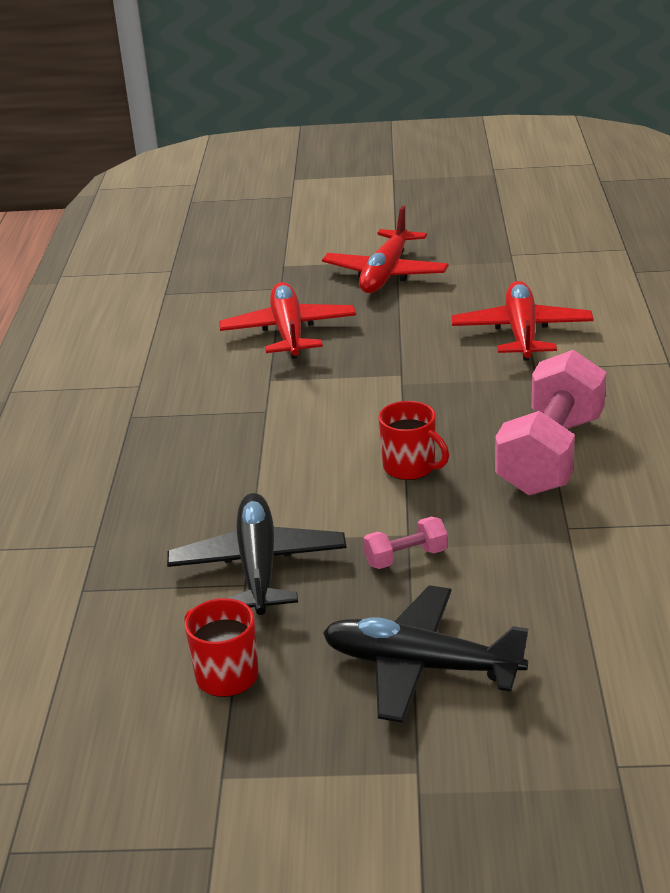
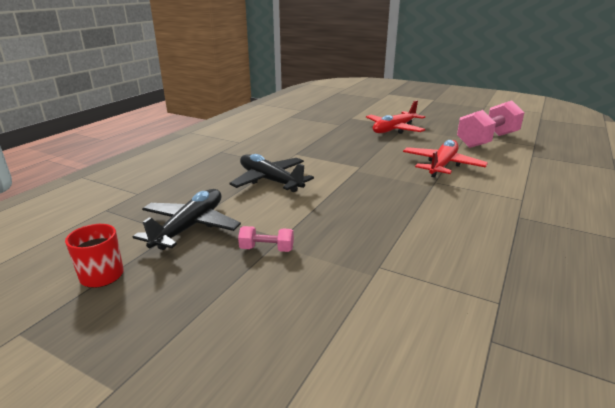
camera: 25 degrees right, 5 degrees down
(288, 332) = (325, 139): red plane -> none
(410, 467) = (319, 206): red mug -> none
(420, 666) = (202, 315): black plane -> black plane (270, 180)
(551, 454) = (406, 224): pink dumbbell -> pink dumbbell (487, 140)

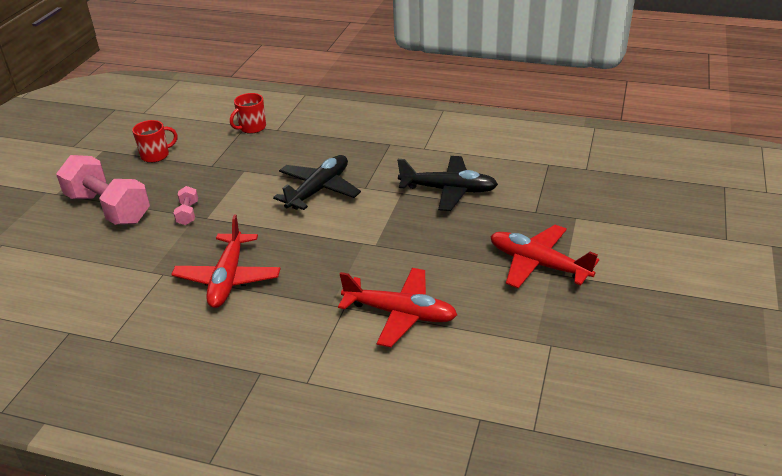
camera: 80 degrees right, 10 degrees up
(115, 206) = (252, 127): none -> red mug
(190, 227) = (221, 170): black plane -> black plane (448, 190)
(394, 227) = (228, 279): none -> red plane
(487, 140) = (533, 369): pink dumbbell -> pink dumbbell (108, 208)

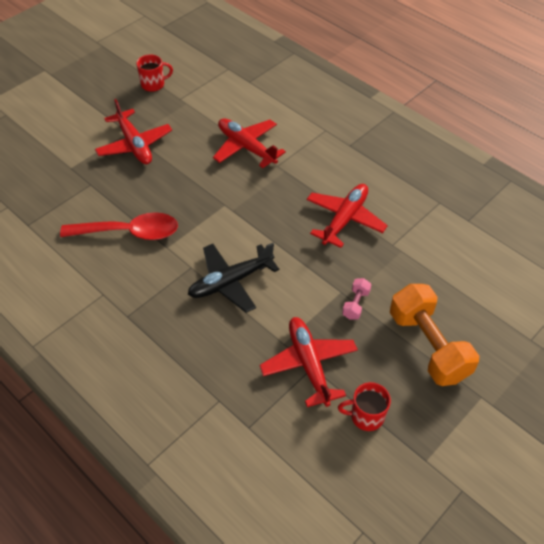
camera: 155 degrees left, 15 degrees up
(108, 208) = (428, 346): pink dumbbell -> orange dumbbell
(215, 166) = (308, 364): none -> red plane
(252, 127) = (244, 418): red mug -> red mug (153, 84)
(448, 190) = (129, 232): black plane -> red spoon

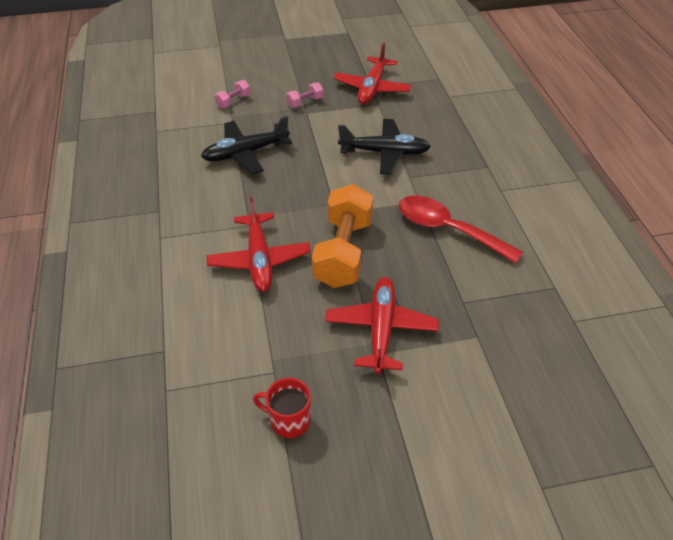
camera: 145 degrees left, 5 degrees down
(345, 219) = (245, 153): red plane -> black plane
(366, 416) = (361, 56): red mug -> none
(419, 268) = (233, 101): none -> pink dumbbell
(428, 346) = (285, 66): orange dumbbell -> orange dumbbell (343, 252)

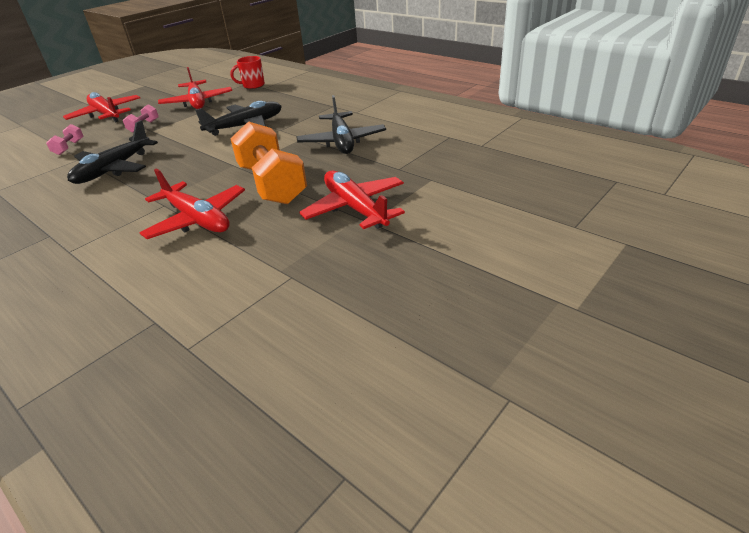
camera: 35 degrees left, 10 degrees down
(288, 66) = (106, 115): none -> red plane
(288, 420) = (342, 298): red mug -> red mug (253, 85)
(448, 229) = (342, 141): red spoon -> black plane

